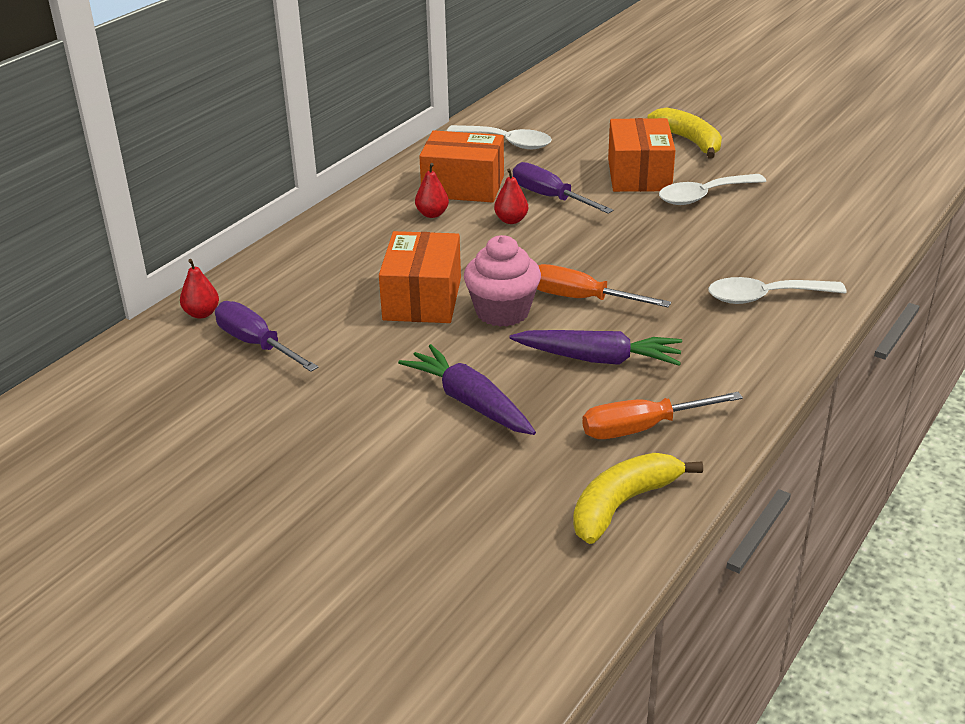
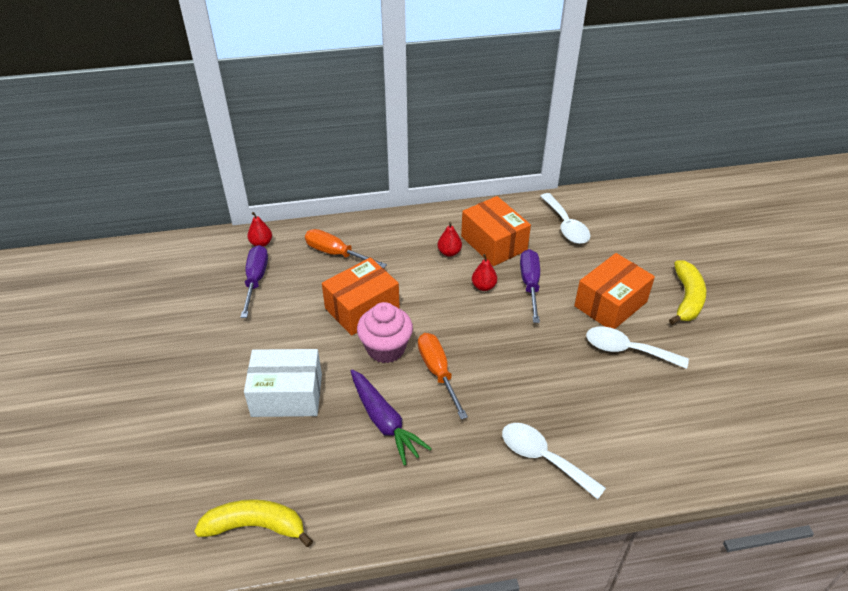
camera: 45 degrees right, 10 degrees up
(470, 402) = (287, 395): purple carrot -> white box
(642, 428) = (336, 487): orange screwdriver -> orange screwdriver (336, 253)

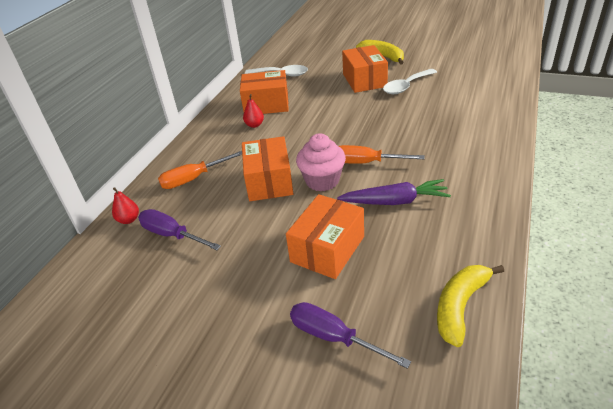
camera: 55 degrees left, 5 degrees down
(287, 395) = (327, 249): white box -> orange box
(483, 286) = (303, 120): red pear -> none
(530, 284) = (319, 102): purple screwdriver -> purple screwdriver (333, 337)
(543, 458) = (472, 141): white spoon -> none

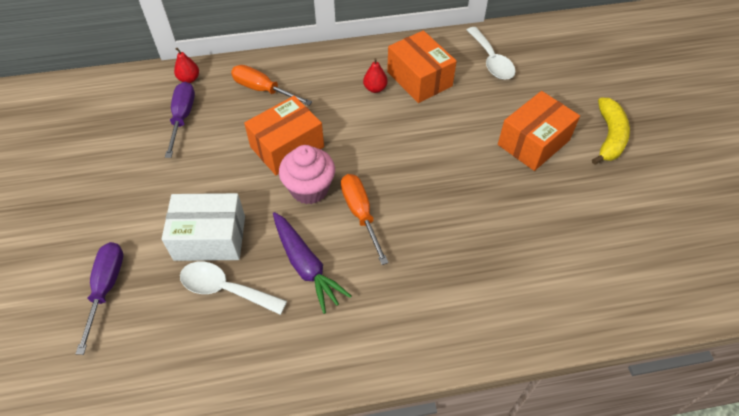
camera: 55 degrees right, 15 degrees up
(327, 249) = (210, 238): orange box -> white box
(406, 86) = (548, 190): white spoon -> white spoon (225, 289)
(460, 306) = (175, 376): yellow banana -> none

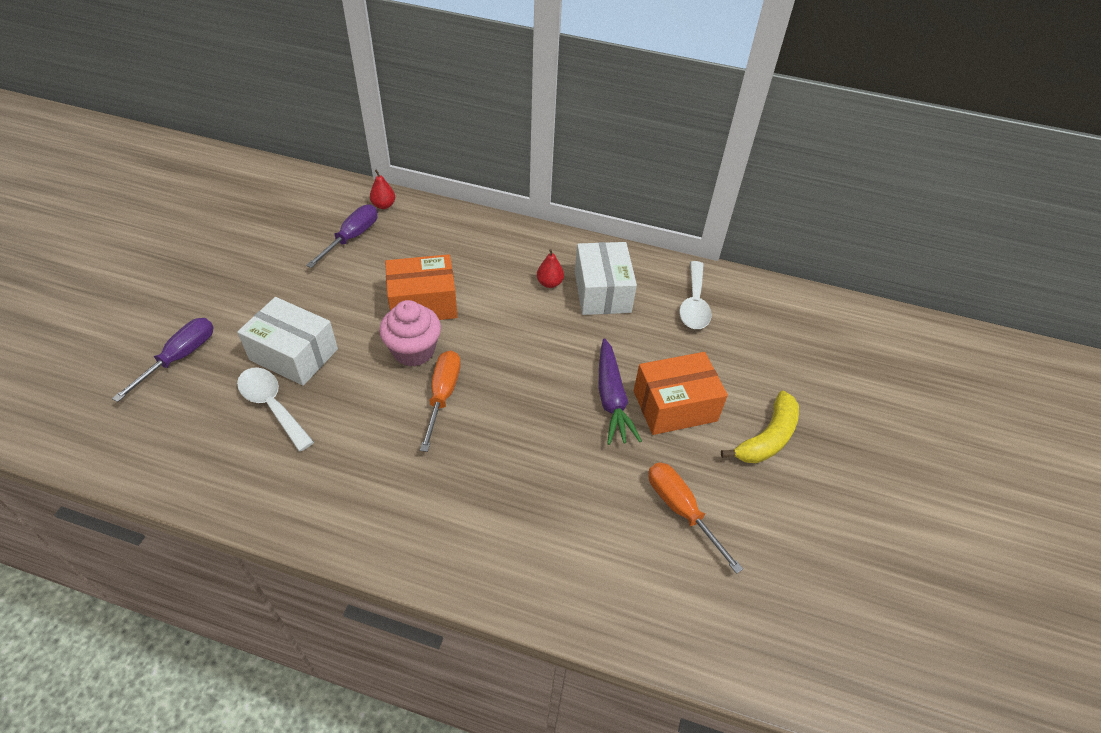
camera: 25 degrees right, 5 degrees down
(263, 90) = (441, 241): orange screwdriver -> orange screwdriver (681, 510)
(306, 265) = (356, 419): purple carrot -> purple carrot (611, 398)
(419, 79) = (602, 292): orange box -> white box

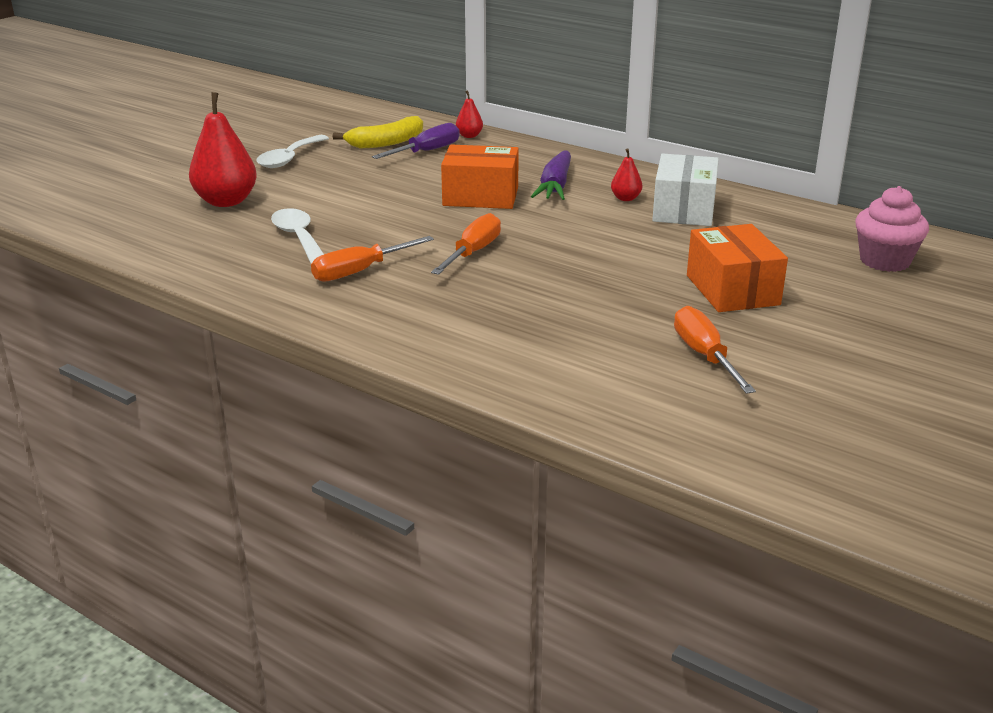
camera: 20 degrees right, 20 degrees down
(180, 357) = (226, 201): purple screwdriver -> red pear
(294, 354) = (334, 212): white box -> none
(348, 449) = (360, 271): none -> orange screwdriver
(413, 351) = (456, 223): pink cupcake -> pink cupcake (884, 261)
(611, 398) = (659, 276): purple carrot -> purple carrot (555, 186)
(675, 406) = (732, 290): orange box -> orange box turned 75 degrees clockwise
(694, 304) = (791, 229): white spoon -> white spoon (289, 158)
(767, 438) = (836, 324): yellow banana -> yellow banana (386, 142)

